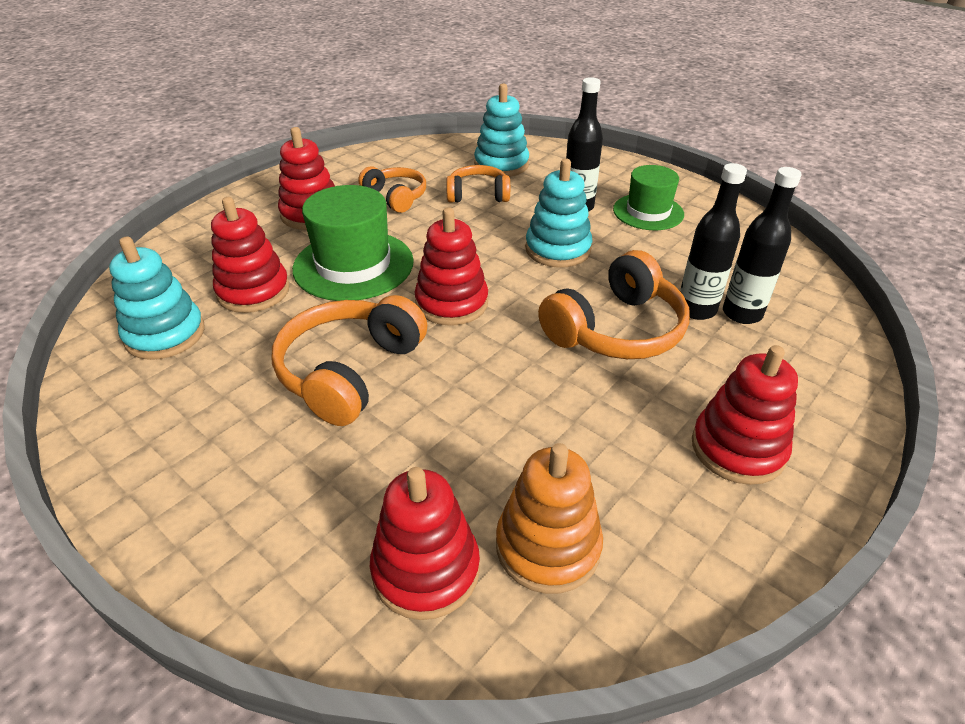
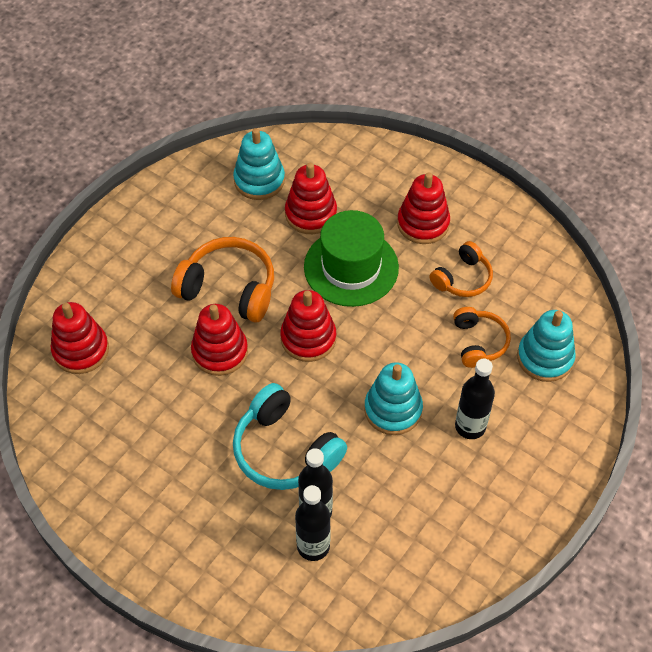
camera: 85 degrees right, 15 degrees up
(547, 546) = (93, 406): orange stacking toy -> none
(616, 329) = (285, 450): orange headphones -> turquoise headphones
(648, 212) = (471, 488): green hat -> none
(737, 448) = (165, 516): red stacking toy -> red stacking toy (220, 352)

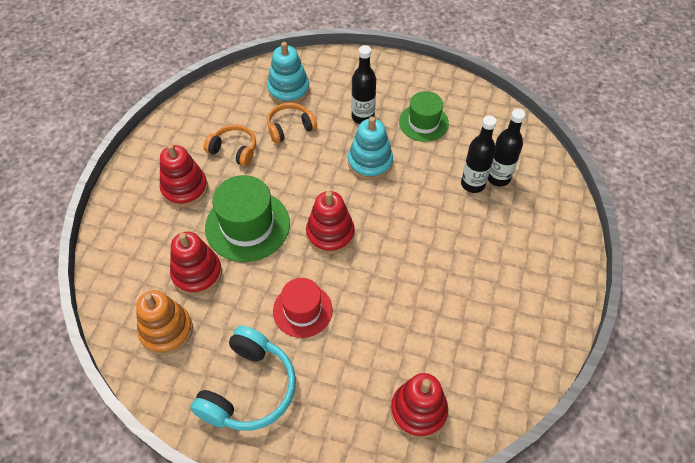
camera: 110 degrees left, 0 degrees up
(220, 352) = (370, 293): red stacking toy -> none
(229, 288) = (302, 310): orange headphones -> red hat
(259, 180) = (166, 330): turquoise stacking toy -> orange stacking toy
(285, 450) = (435, 217): turquoise headphones -> turquoise headphones (249, 389)
(436, 494) = (423, 122): none -> green hat

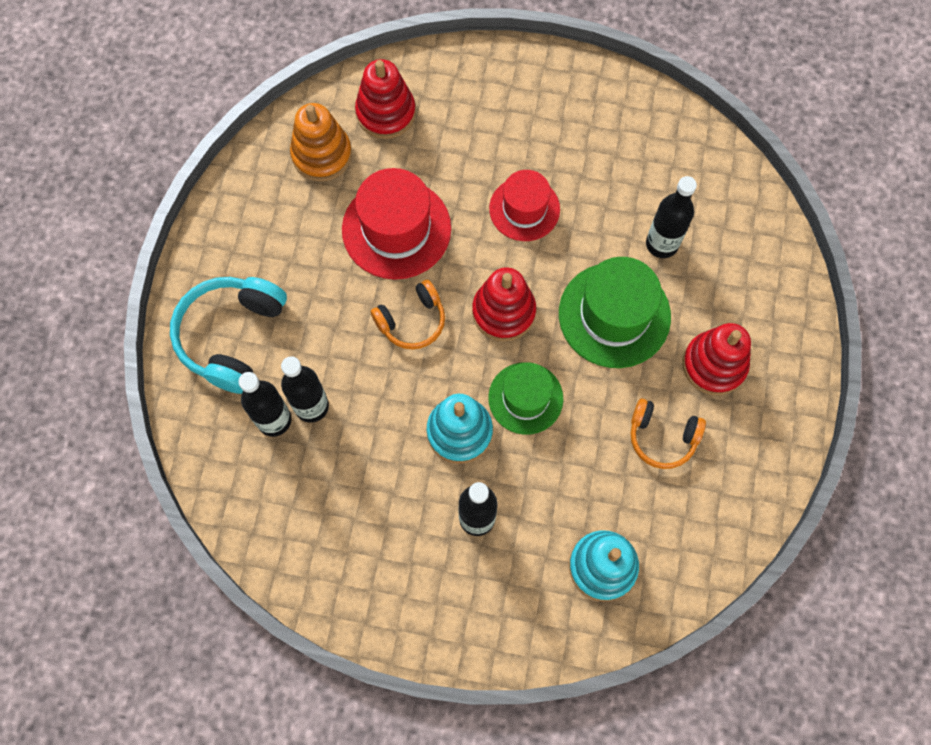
camera: 175 degrees right, 15 degrees up
(166, 330) = (677, 173): orange stacking toy -> orange stacking toy (322, 155)
(197, 273) = (662, 244): red stacking toy -> black bottle
(249, 389) = (569, 120): turquoise headphones -> turquoise headphones (232, 336)
(290, 127) = (586, 487): orange headphones -> orange headphones (412, 321)
(410, 302) = (396, 229): none -> red hat
(423, 122) = (381, 515): green hat -> green hat (525, 398)

